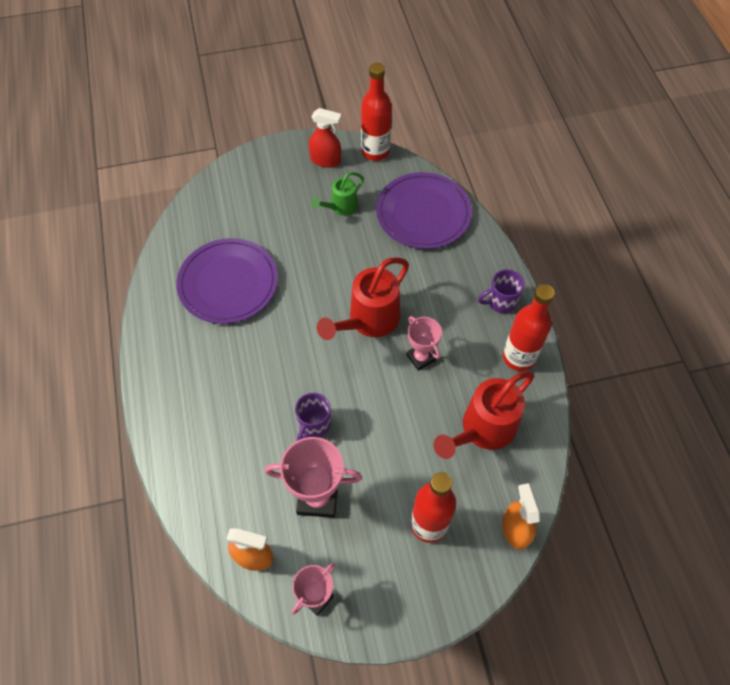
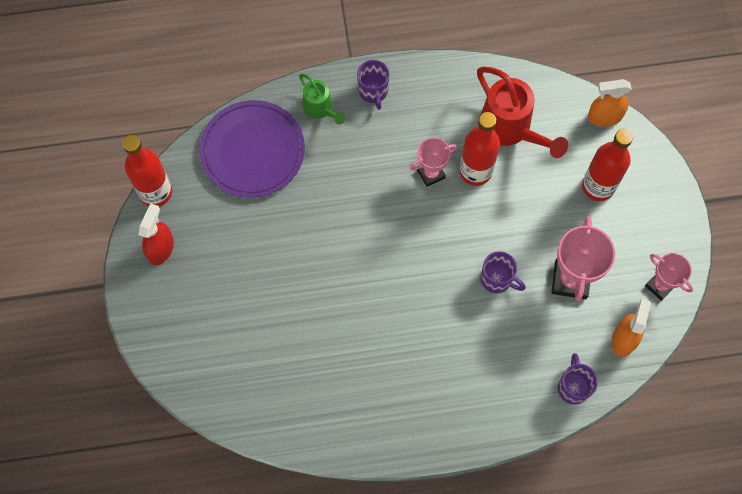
camera: 85 degrees left, 10 degrees up
(201, 504) = (573, 387): none -> purple mug
(228, 283) = (323, 361): purple plate -> none
(340, 207) = (233, 236): green watering can -> green watering can (320, 109)
(369, 321) = (384, 219): red watering can -> none
(518, 357) = (437, 85): red bottle -> red bottle (475, 171)

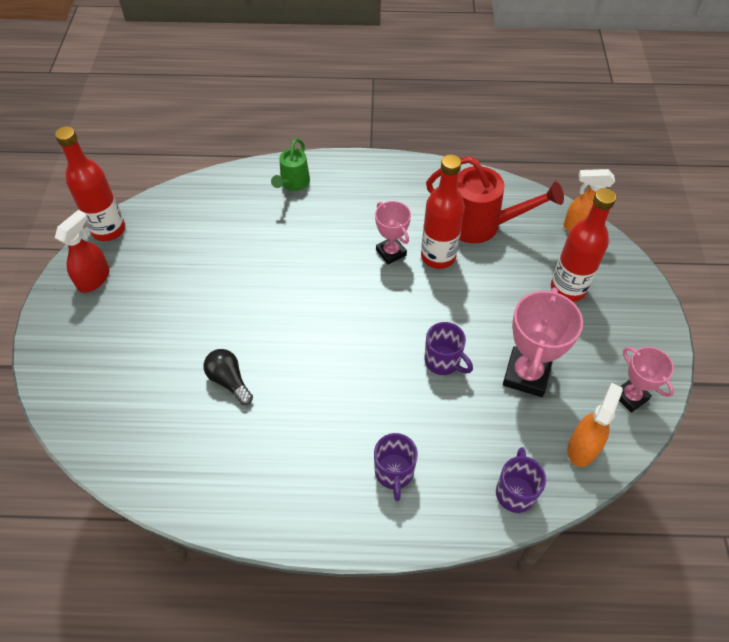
camera: 10 degrees right, 15 degrees down
(252, 151) = (216, 208): purple plate -> none
(315, 329) = (229, 381): none -> black light bulb
(320, 109) = (293, 183): green watering can -> green watering can turned 45 degrees clockwise
(373, 91) = (349, 176): purple mug -> purple mug (394, 473)
(431, 174) = (391, 252): pink trophy -> pink trophy turned 75 degrees clockwise
(510, 128) = (481, 225): red watering can -> red watering can turned 45 degrees counterclockwise

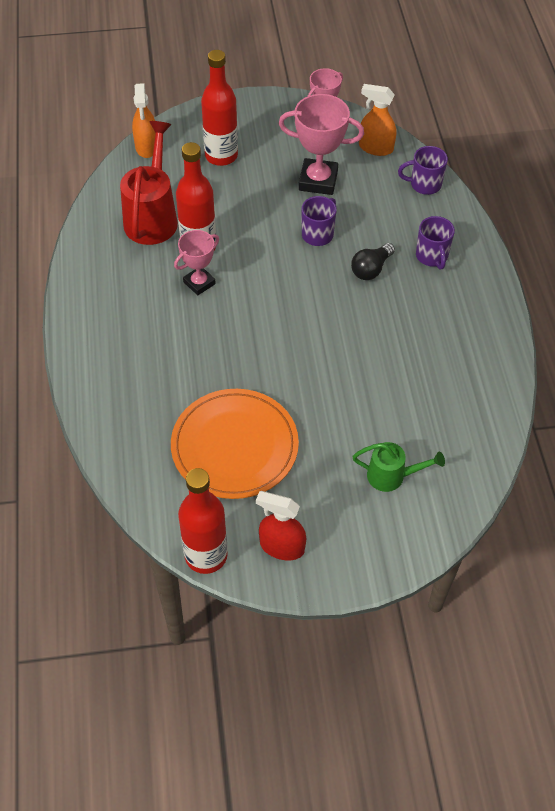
camera: 100 degrees left, 0 degrees up
(201, 259) = (234, 446): none -> orange plate
(229, 381) = (378, 387): black light bulb -> black light bulb (371, 269)
(293, 183) = (109, 382): green watering can -> green watering can (391, 476)
(394, 473) = (432, 256): purple mug -> purple mug turned 90 degrees clockwise

